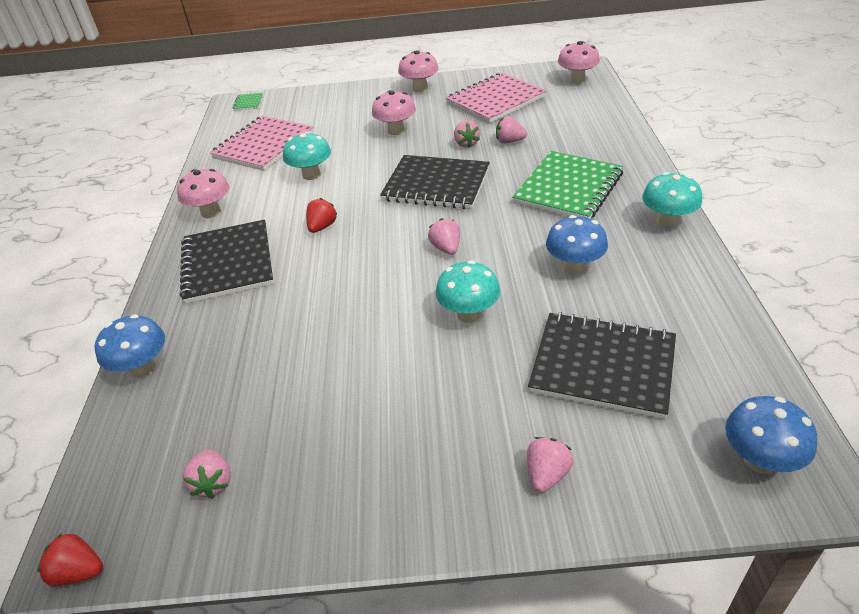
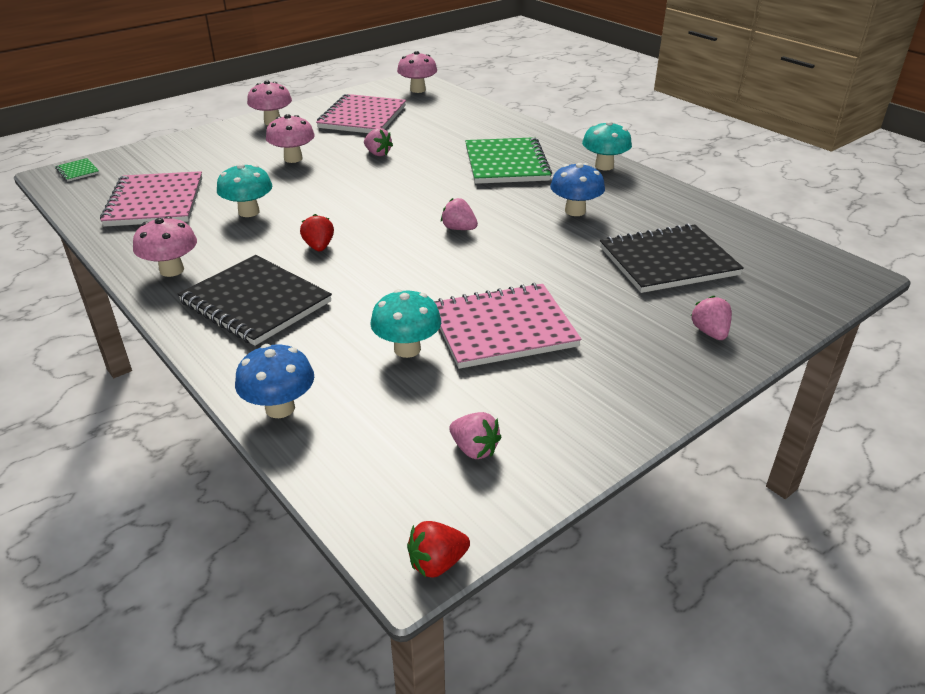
camera: 40 degrees left, 5 degrees down
(365, 372) = (502, 328): none -> pink notebook
(436, 185) = (389, 188): black notebook -> none
(468, 314) = (535, 264): turquoise mushroom -> turquoise mushroom (407, 349)
(509, 141) = (415, 144): pink strawberry -> none
(759, 460) = (812, 274): blue mushroom -> none

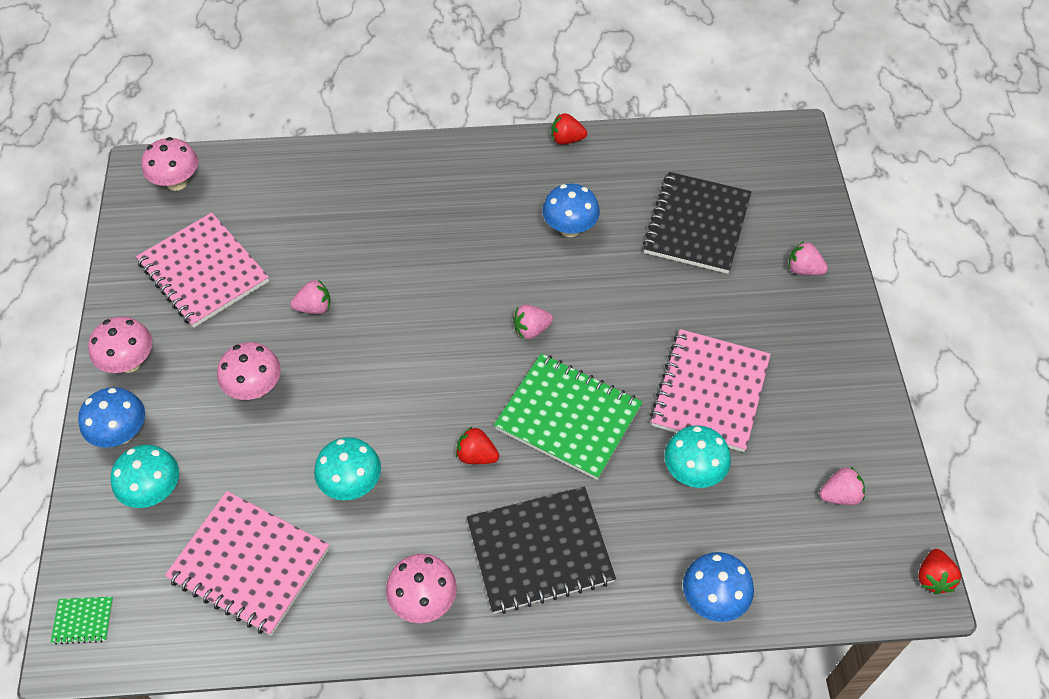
camera: 55 degrees left, 20 degrees up
(219, 137) = (121, 433): none -> blue mushroom
(506, 164) = (435, 218): green notebook -> green notebook (568, 417)
(604, 166) = (506, 152): turquoise mushroom -> turquoise mushroom (154, 491)
(655, 182) = (566, 139): none -> red strawberry

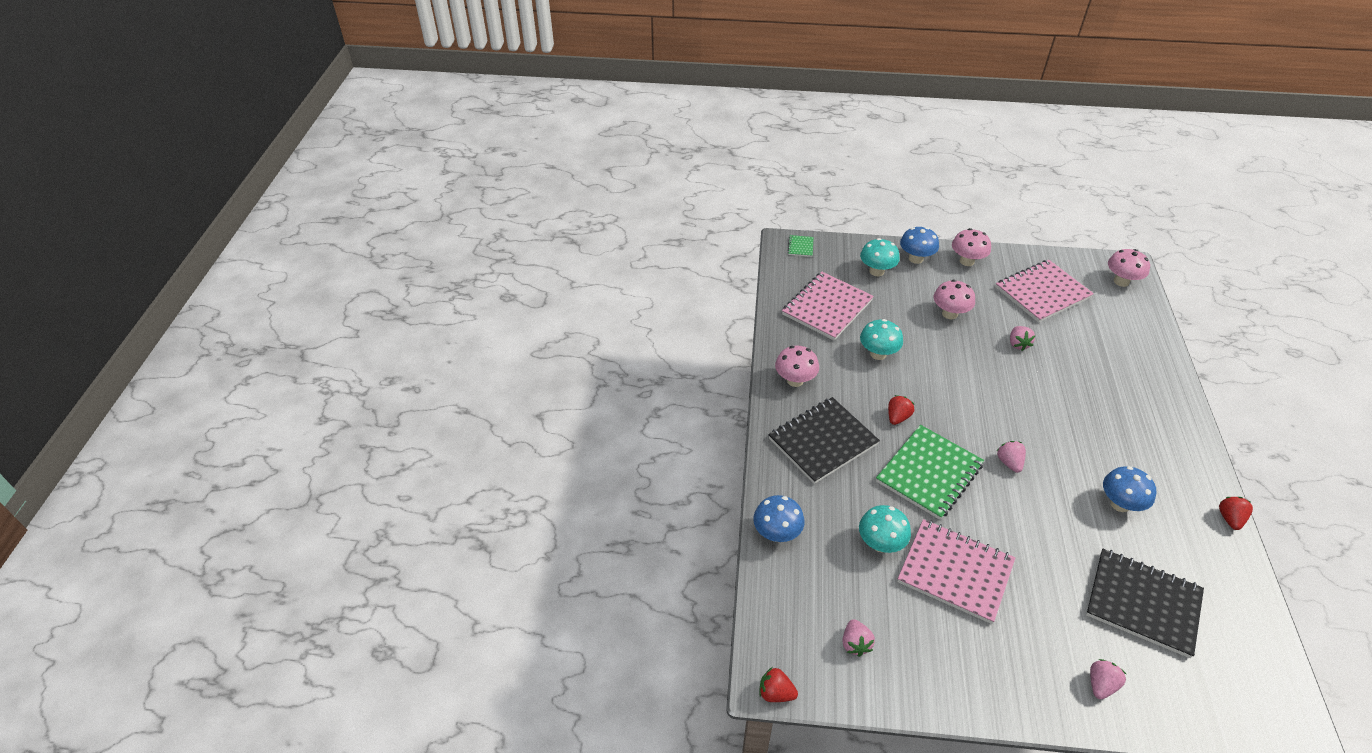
camera: 100 degrees right, 10 degrees down
(540, 551) = (822, 441): black notebook -> black notebook turned 60 degrees clockwise

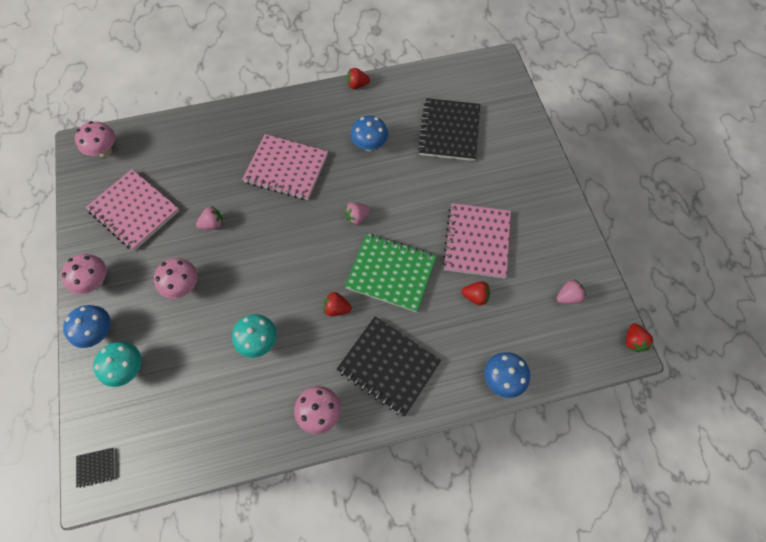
camera: 110 degrees left, 20 degrees up
(800, 247) = (96, 467): green notebook -> black notebook
(827, 307) = (201, 408): pink notebook -> pink notebook (286, 168)
(880, 543) = (475, 296): turquoise mushroom -> red strawberry
(1101, 685) = (520, 151): pink strawberry -> none

